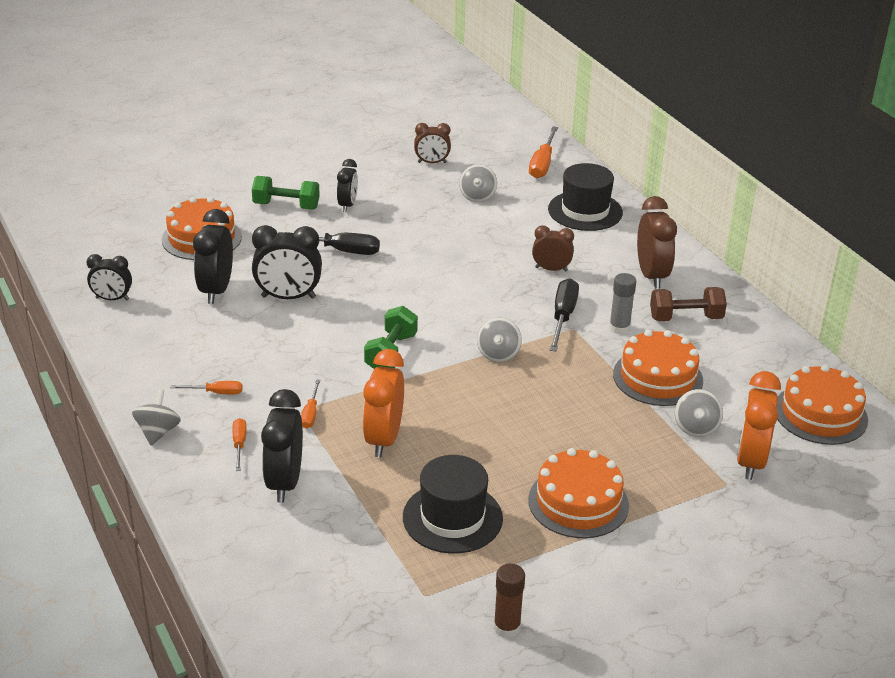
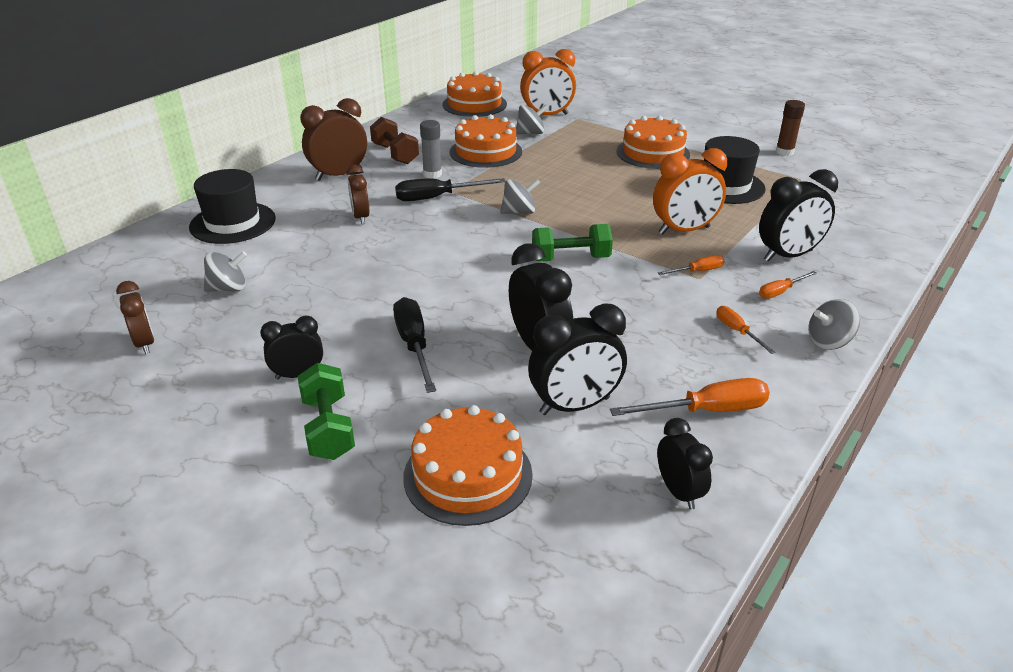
camera: 115 degrees left, 0 degrees up
(542, 164) = (126, 267): orange screwdriver -> orange screwdriver (707, 411)

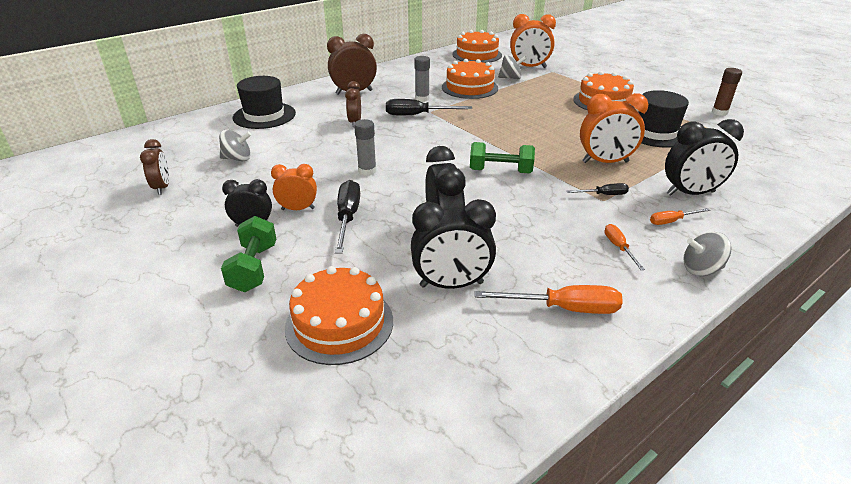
camera: 15 degrees right, 0 degrees up
(345, 344) = (298, 209): none -> orange clock
(395, 154) = (401, 82): brown dumbbell -> none
(409, 281) = (367, 171): none -> grey glue stick
(519, 212) = (475, 132): grey spinning top -> none
(679, 492) = (509, 372): black clock -> none
(698, 271) = (604, 195): orange screwdriver -> black screwdriver

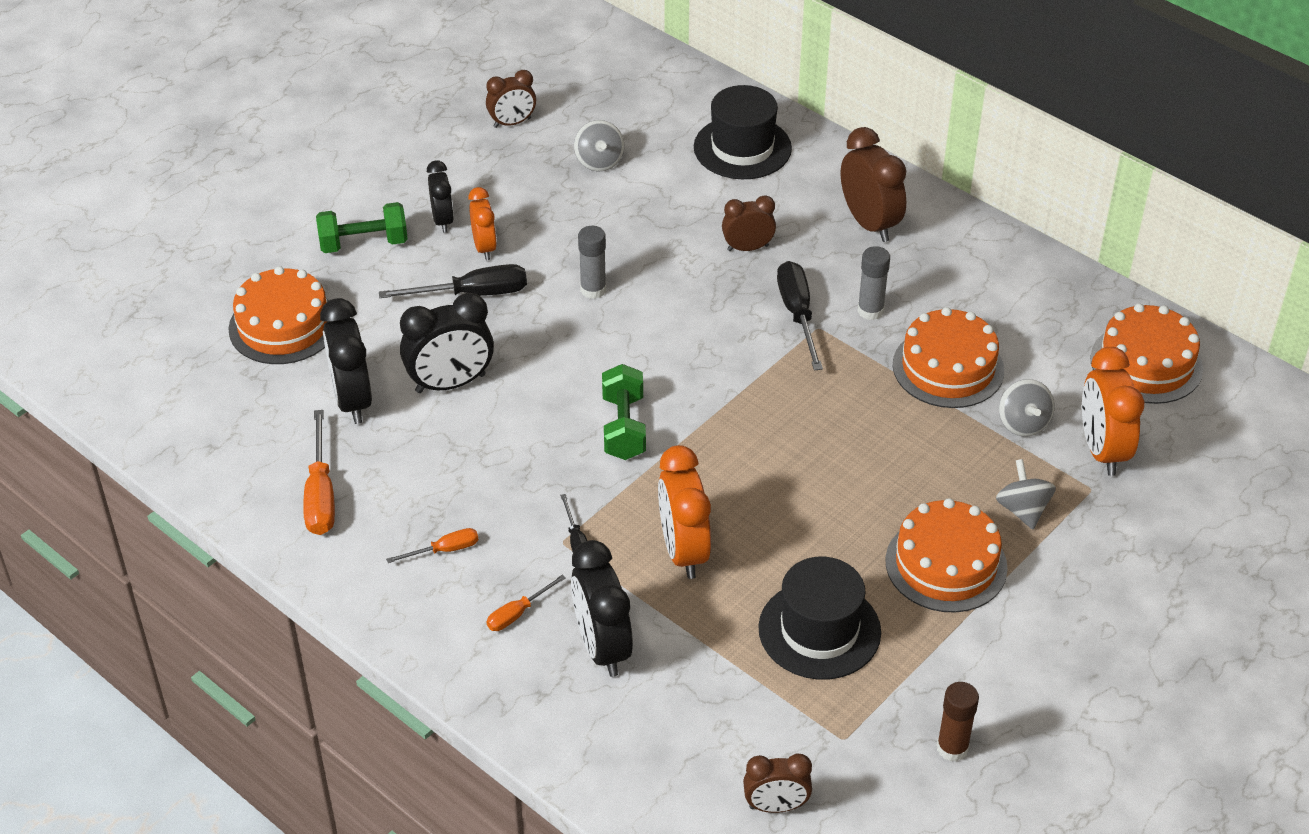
camera: 80 degrees right, 10 degrees up
(671, 221) = (517, 613): orange screwdriver -> orange screwdriver turned 105 degrees counterclockwise
(701, 269) = (407, 628): grey spinning top -> grey spinning top (1022, 510)
(782, 154) = (776, 806): none -> brown clock

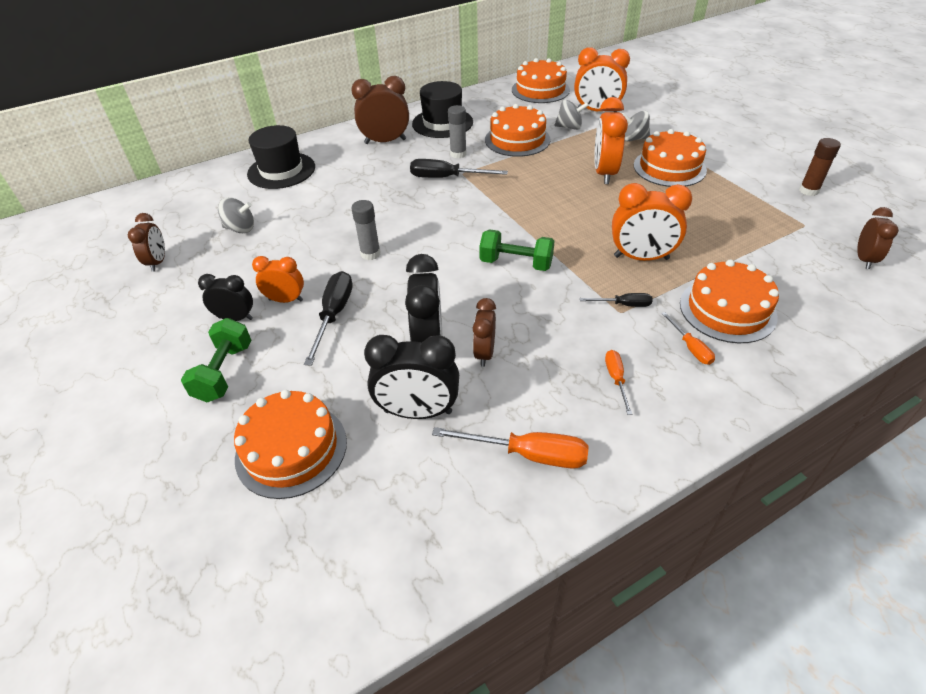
camera: 70 degrees left, 0 degrees up
(602, 647) = (727, 310): black clock -> orange cake
(747, 248) = (375, 185): brown clock -> brown clock (484, 353)
(819, 630) = (717, 217): black hat -> black hat (442, 123)
(891, 486) = (604, 173): none -> orange clock

